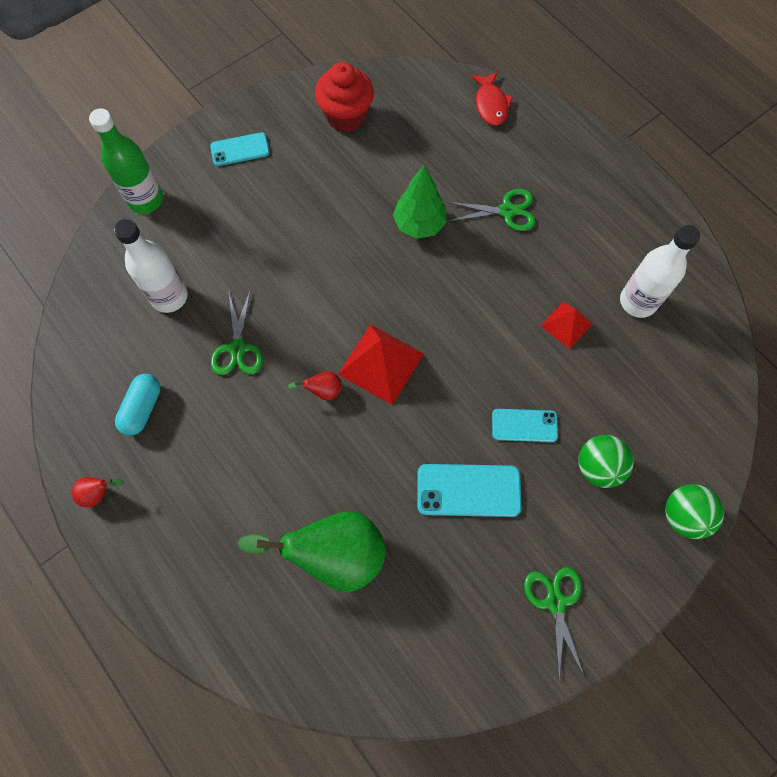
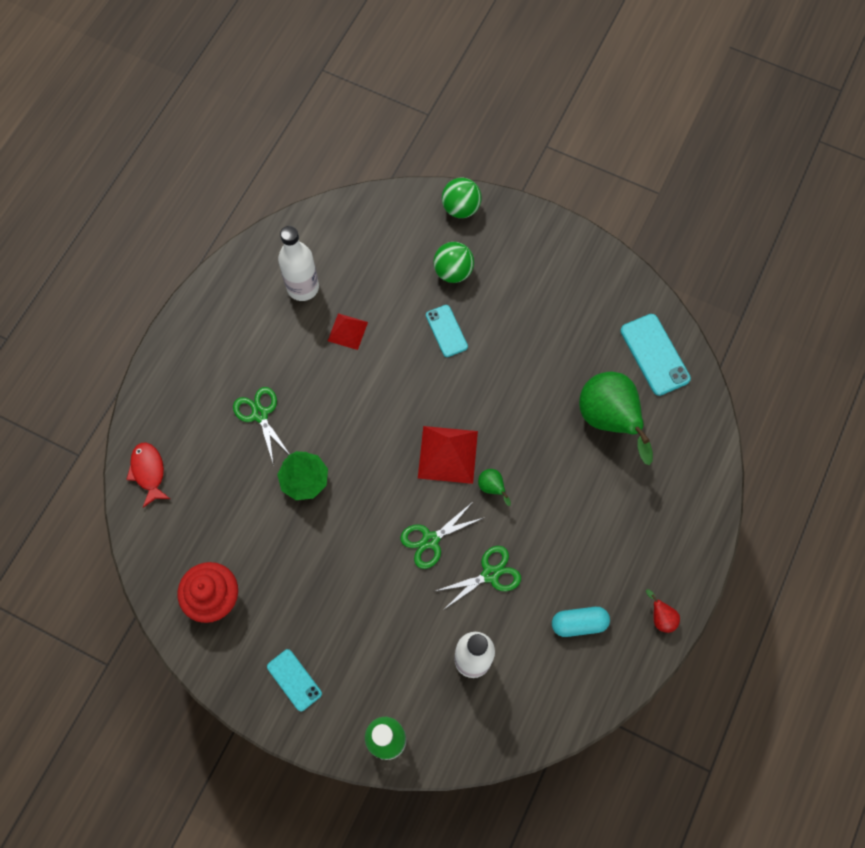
camera: 115 degrees left, 0 degrees up
(323, 391) = (492, 488): red pear -> green pear
(468, 490) = (515, 350): turquoise phone -> turquoise phone (654, 354)
(491, 104) = (148, 472): red fish -> red fish turned 75 degrees counterclockwise
(555, 602) = (562, 266): green scissors -> green scissors (430, 540)

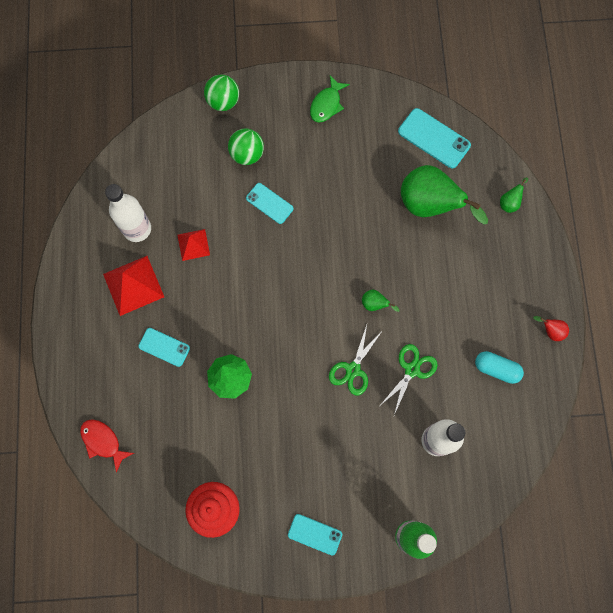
camera: 30 degrees left, 5 degrees up
(260, 414) = (164, 347): green scissors -> turquoise phone
(447, 454) = (327, 297): red pyramid -> red pyramid (133, 285)
(563, 263) = (327, 104): none -> green fish
(579, 623) = (496, 369): turquoise capsule -> turquoise capsule turned 60 degrees clockwise
(696, 462) = (509, 203): none -> green pear

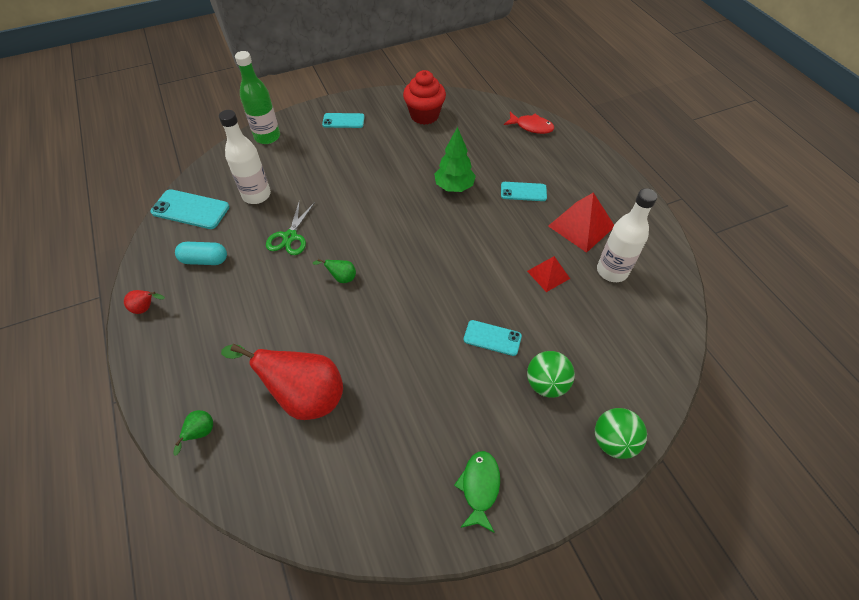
camera: 160 degrees right, 20 degrees down
(353, 369) = (347, 222): green scissors -> none
(429, 205) = (304, 396): green pear -> red pear
(434, 138) = (317, 489): turquoise phone -> turquoise phone (190, 209)

